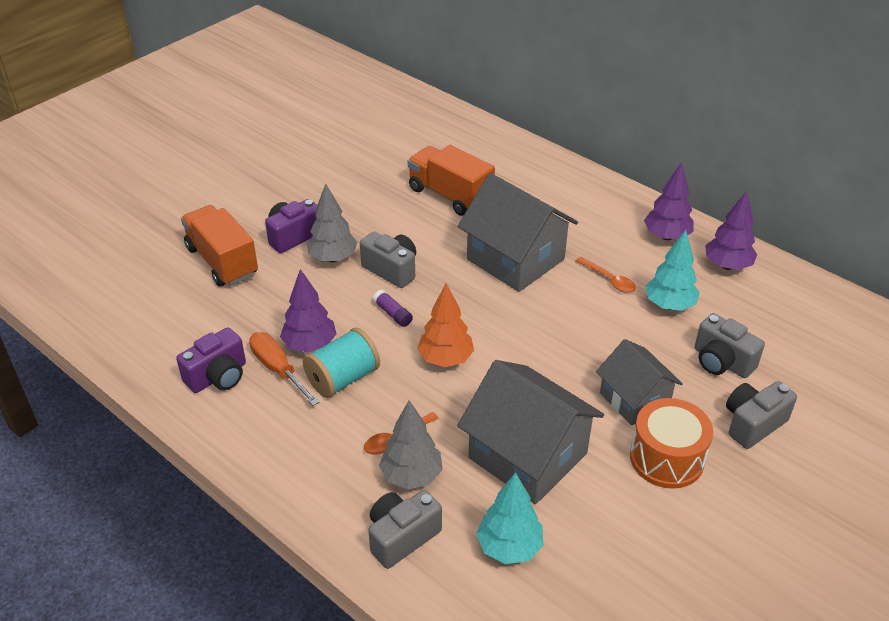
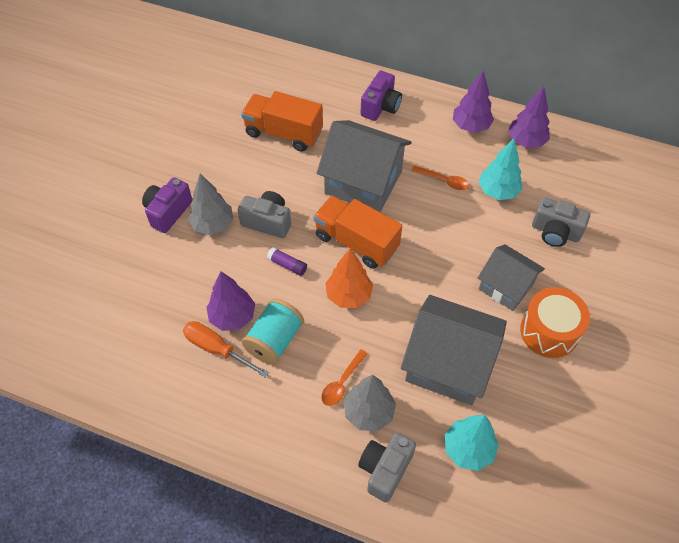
camera: 20 degrees left, 15 degrees up
(218, 376) = (169, 372): purple camera -> purple camera (381, 106)
(222, 261) = (118, 256): orange truck -> orange truck (356, 242)
(753, 424) = (597, 281): grey camera -> none

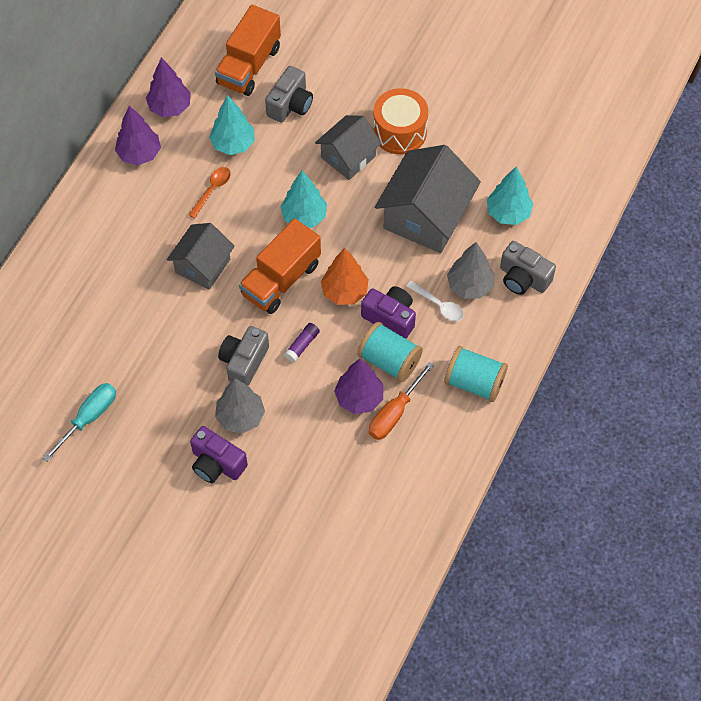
camera: 85 degrees left, 5 degrees up
(213, 124) = (89, 417): none -> turquoise screwdriver
(252, 423) = (474, 382): none -> turquoise spool
(283, 133) = (117, 341): orange truck -> orange truck (249, 66)
(342, 382) = (438, 305): orange spoon -> white spoon
(363, 182) = (202, 266): grey house -> grey house, size x0.62
(381, 106) = (94, 238): purple camera -> purple camera (390, 317)
(428, 255) = (304, 216): none -> turquoise tree

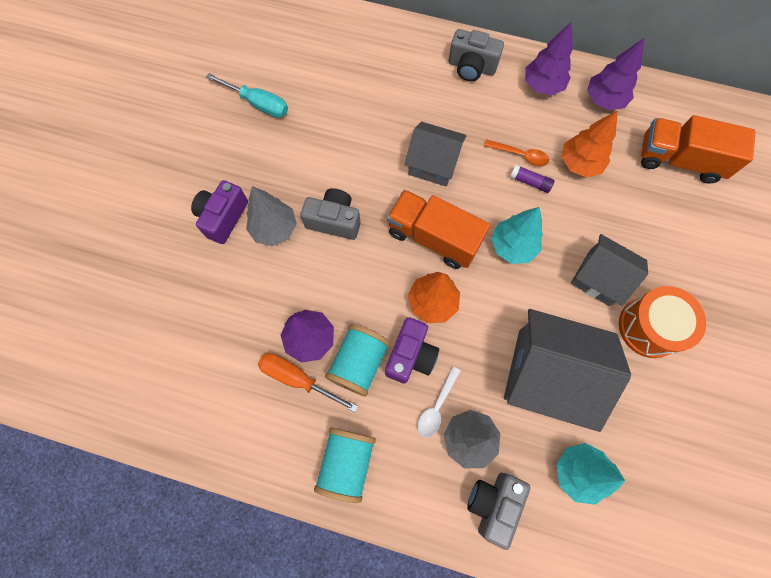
camera: 80 degrees right, 10 degrees up
(233, 144) = (579, 164): turquoise tree -> orange tree
(290, 105) = (645, 208): grey camera -> grey camera (471, 67)
(302, 345) = (362, 271): purple glue stick -> purple glue stick (530, 182)

